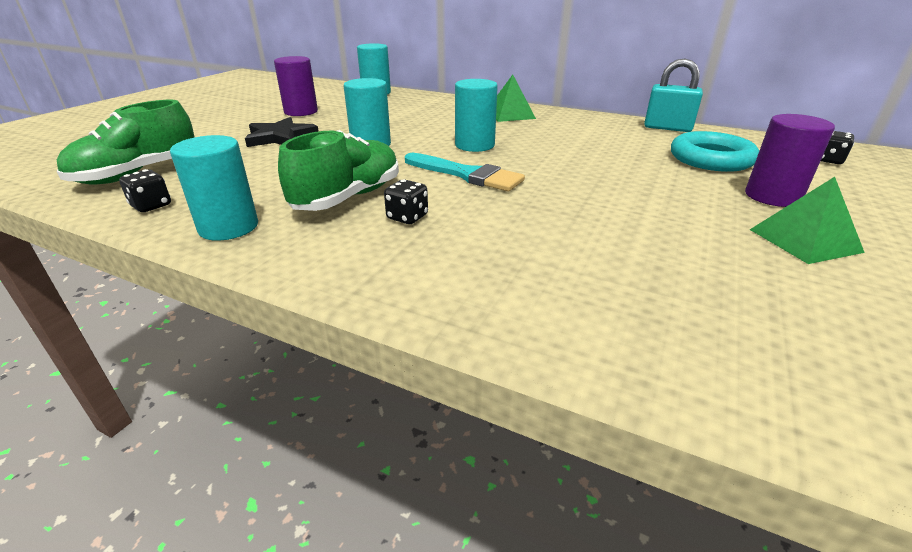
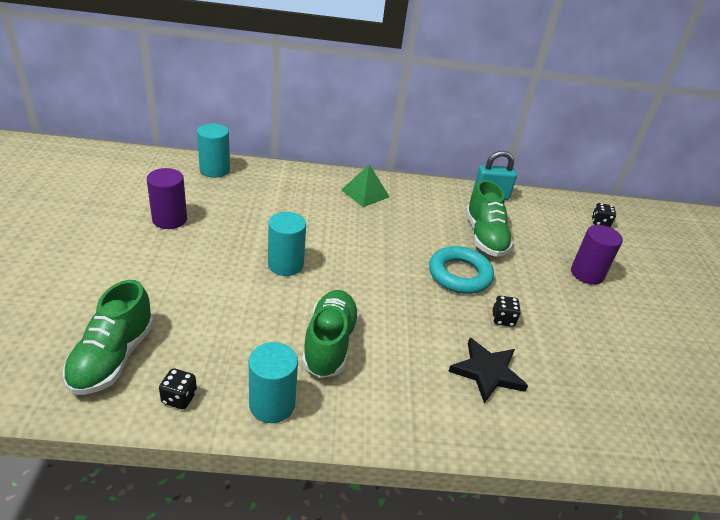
camera: 30 degrees left, 5 degrees up
(280, 137) = (192, 269): black star -> black star (487, 372)
(407, 217) = (390, 356): black dice -> black dice (503, 319)
(466, 174) = (392, 292): turquoise brush -> none
(474, 145) = (370, 249): turquoise cylinder -> none
(632, 153) = (485, 237): none -> green shoe
(711, 159) = (536, 235): turquoise ring -> turquoise ring (459, 275)
(804, 240) = (618, 316): green pyramid -> none

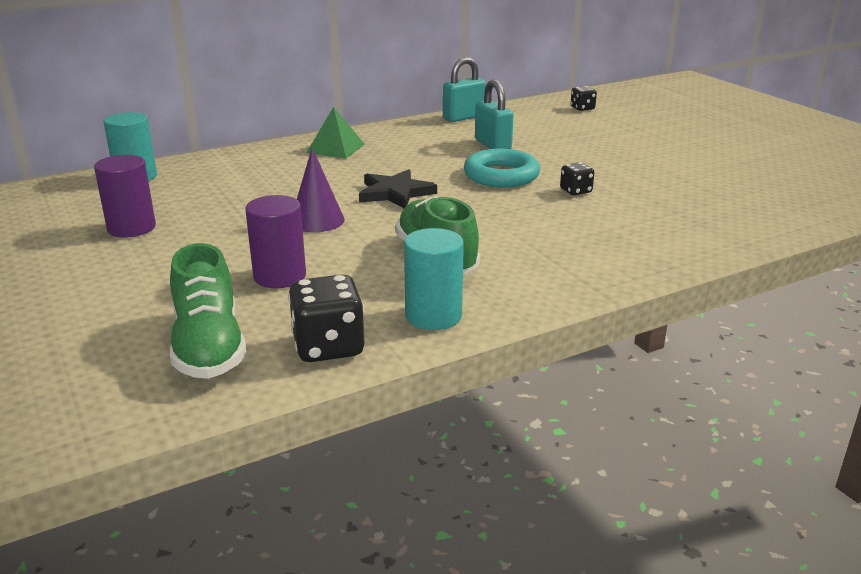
camera: 25 degrees left, 10 degrees down
(179, 398) = (328, 347): black dice -> black dice, size x1.78
(285, 265) = (317, 220): turquoise cylinder -> purple cone
(485, 237) = (493, 145): green shoe -> turquoise padlock
(487, 372) = (603, 227): black star -> black star (395, 193)
(587, 274) = (610, 142): purple cylinder -> purple cylinder (280, 276)

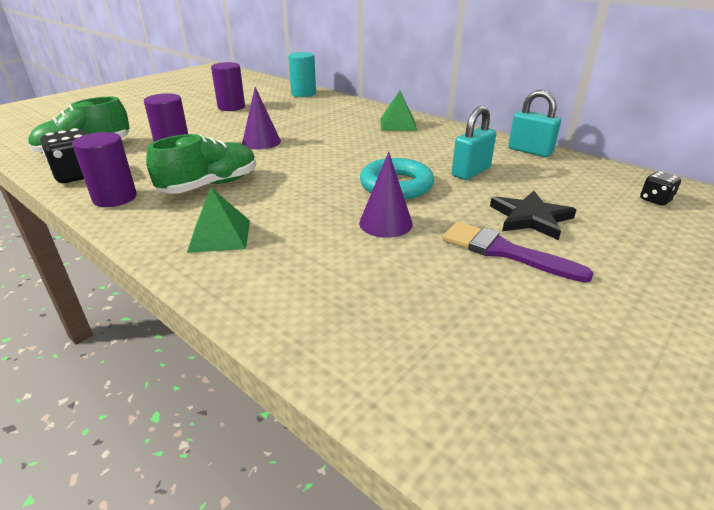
camera: 70 degrees right, 5 degrees up
(395, 193) = (325, 154): black star -> black star (530, 218)
(433, 316) = (115, 198): turquoise cylinder -> purple cylinder
(566, 259) = (219, 235): none -> green pyramid
(575, 191) = (385, 223): black dice -> purple cone
(638, 164) = (504, 251): none -> purple brush

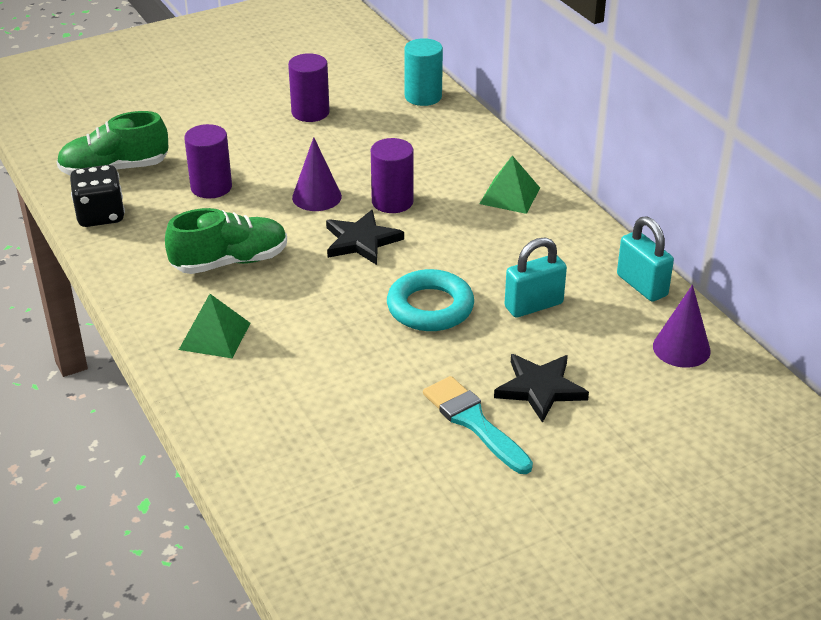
camera: 20 degrees right, 5 degrees up
(115, 198) = (130, 260): purple cylinder -> purple cylinder (392, 202)
(312, 158) = (361, 241): none -> black star
(385, 223) = (382, 359): purple cone -> purple cone (681, 348)
(504, 251) = (474, 422): purple brush -> turquoise brush
(655, 200) = (712, 399): black dice -> none

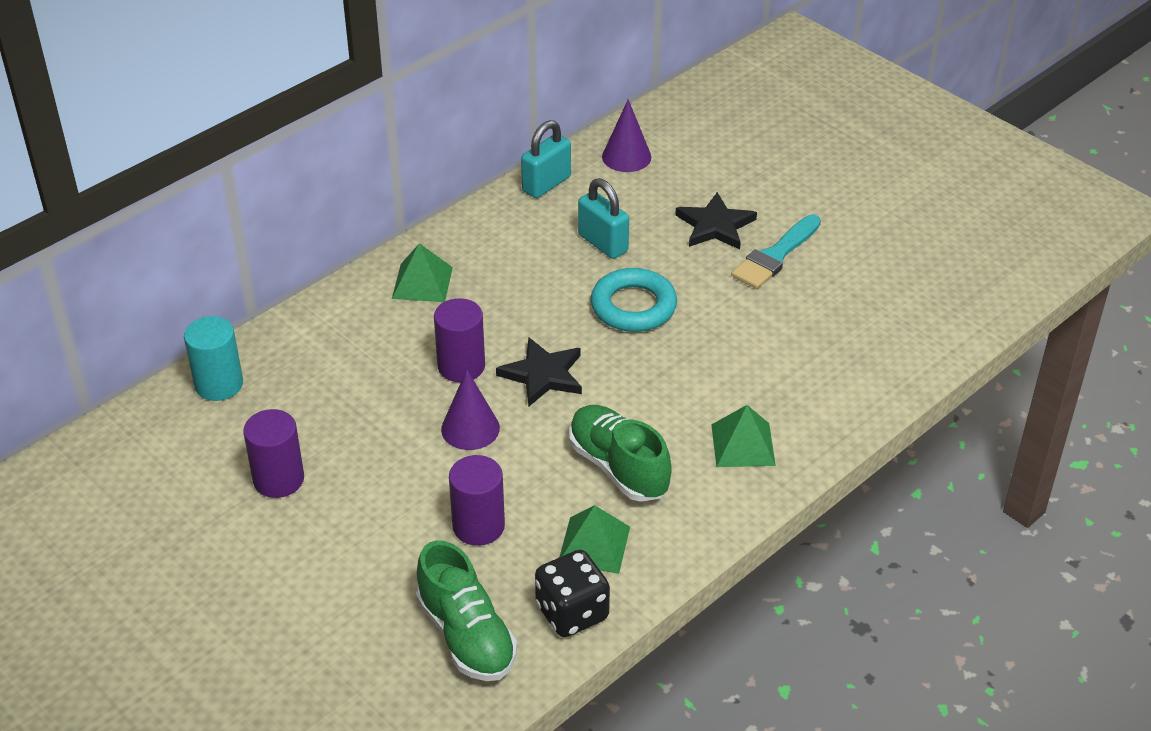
camera: 105 degrees left, 5 degrees up
(157, 236) = (594, 545): none -> green pyramid

